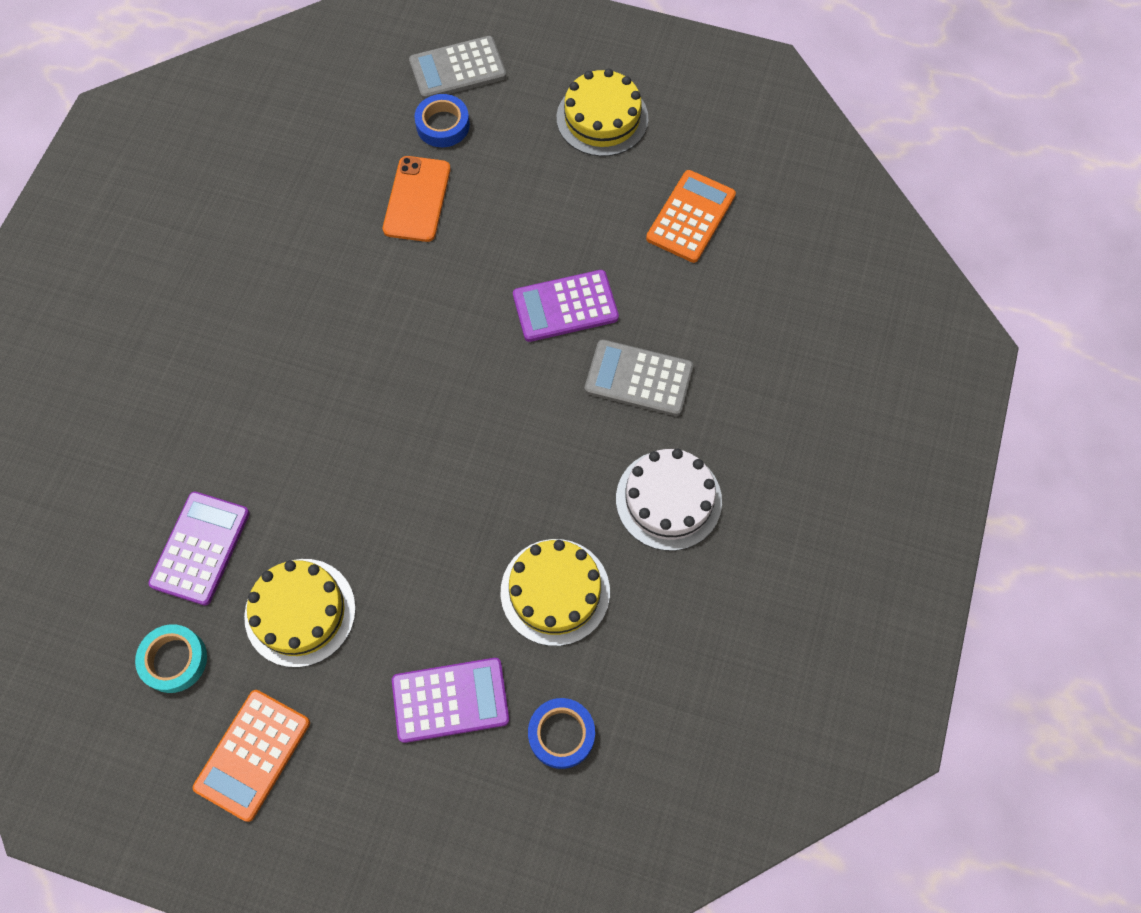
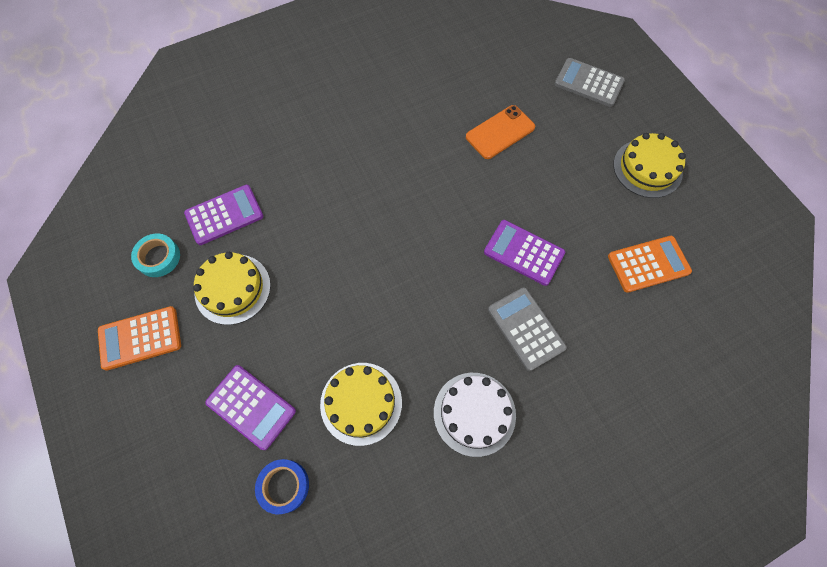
camera: 45 degrees right, 0 degrees up
(443, 125) = (552, 105): blue tape -> none

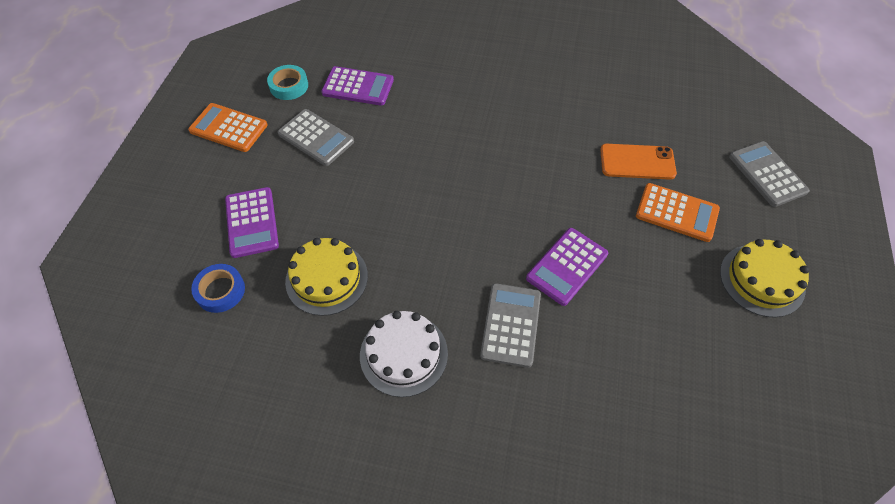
camera: 40 degrees right, 10 degrees down
(232, 289) = (316, 138): yellow cake -> grey calculator
(523, 253) = (567, 266): purple calculator -> purple calculator turned 120 degrees counterclockwise
(648, 264) = (682, 359): orange calculator -> orange calculator (677, 213)

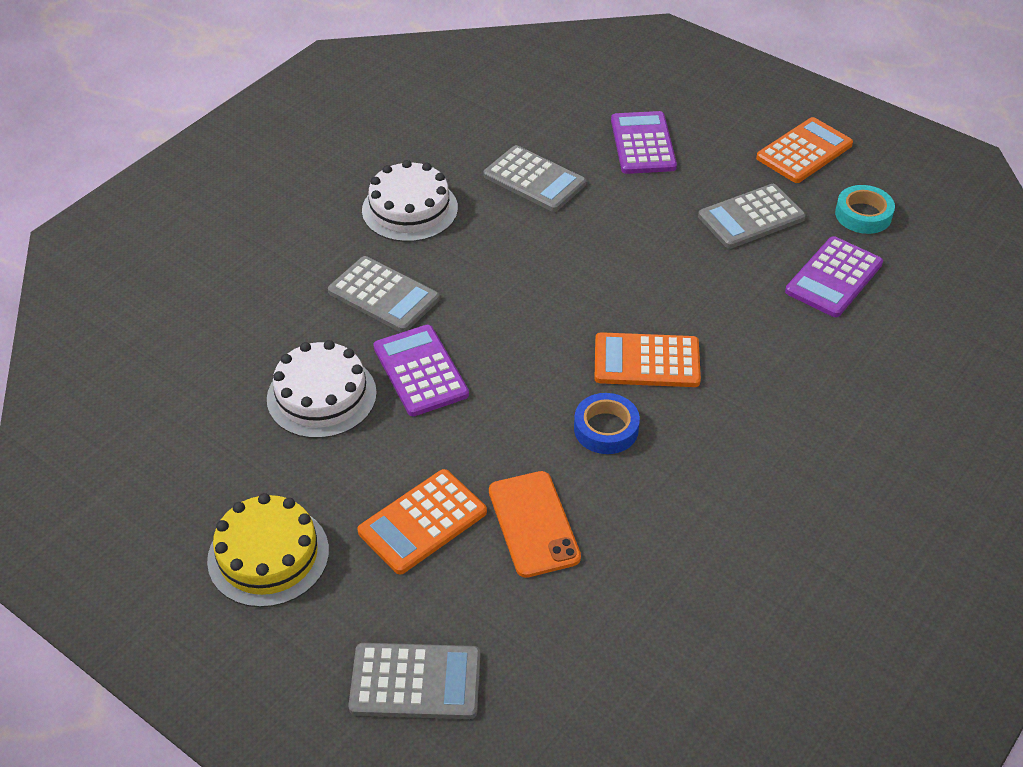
camera: 115 degrees right, 10 degrees down
(220, 291) = (566, 110): blue tape -> blue tape (606, 428)
(252, 222) = (643, 144): purple calculator -> purple calculator turned 75 degrees clockwise
(326, 278) = (534, 180): yellow cake -> grey calculator
(481, 151) = (646, 361): none -> orange calculator
(628, 316) = (321, 396): none -> white cake
(637, 162) = (533, 524): orange phone -> orange phone turned 45 degrees counterclockwise

